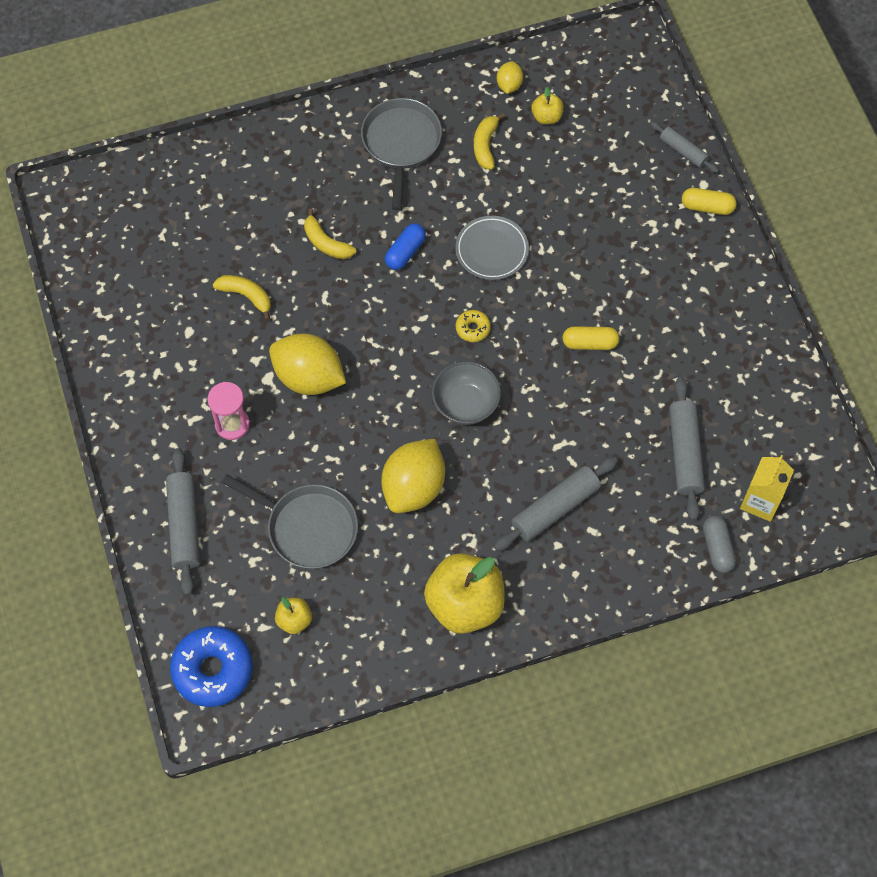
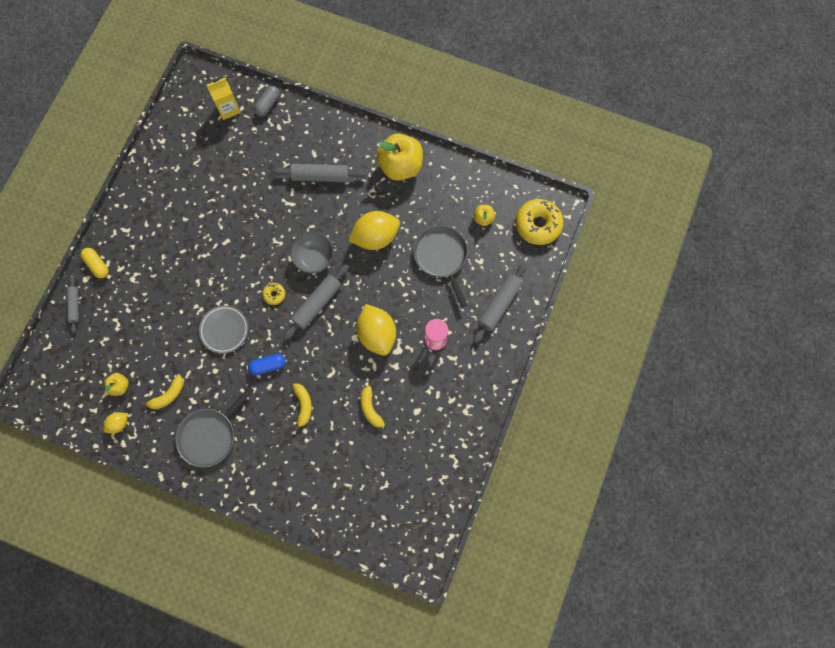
camera: 140 degrees left, 10 degrees up
(213, 670) = (538, 224): blue donut -> yellow donut
(590, 343) = (227, 241): yellow capsule -> none
(685, 453) = (238, 155): grey rolling pin -> grey rolling pin (317, 304)

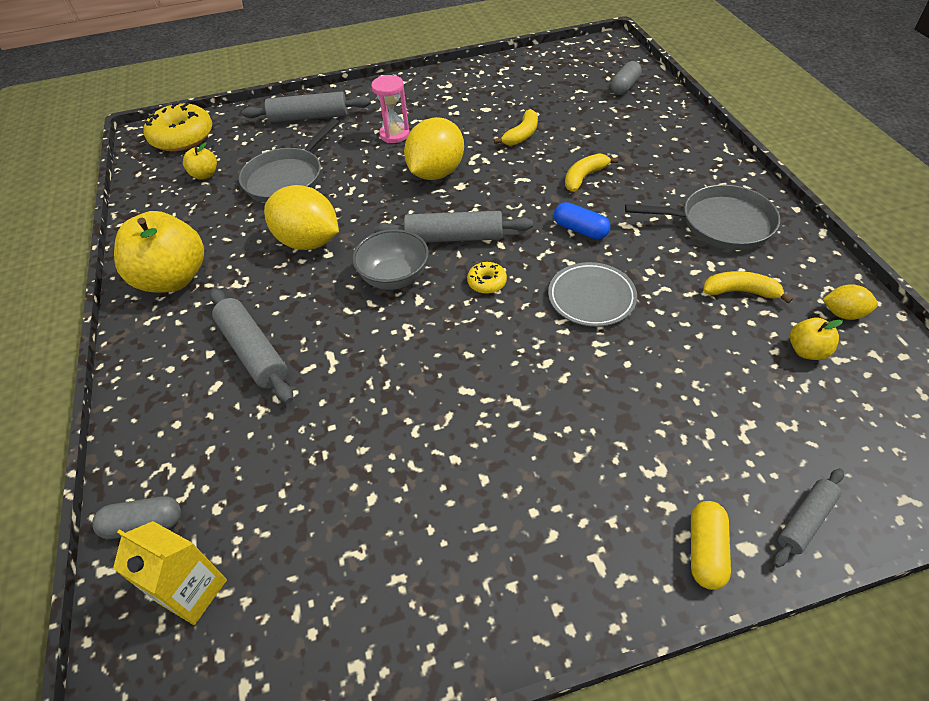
camera: 125 degrees left, 25 degrees down
(364, 516) = (624, 87): none -> grey capsule

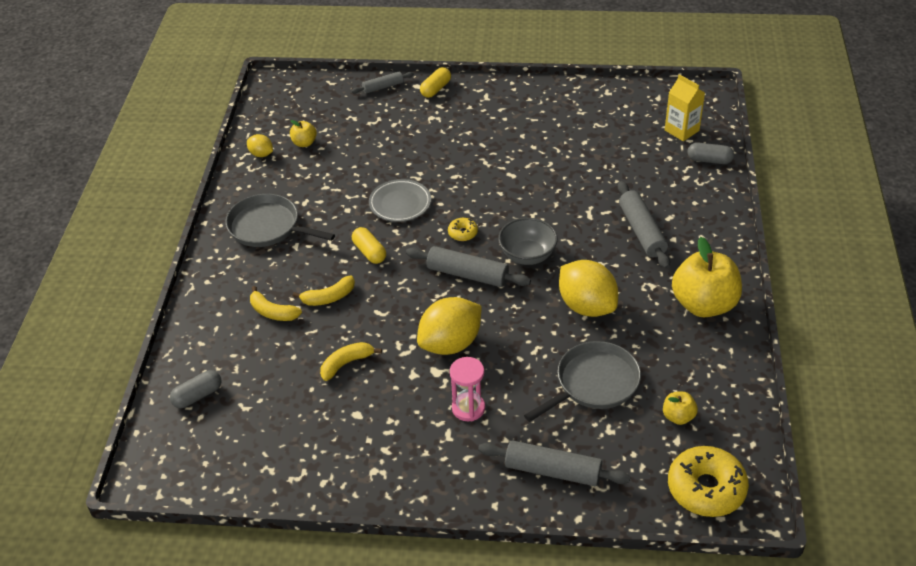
camera: 160 degrees left, 5 degrees down
(580, 230) = (369, 252): blue capsule -> yellow capsule
(740, 292) = (305, 181): yellow banana -> yellow banana (273, 312)

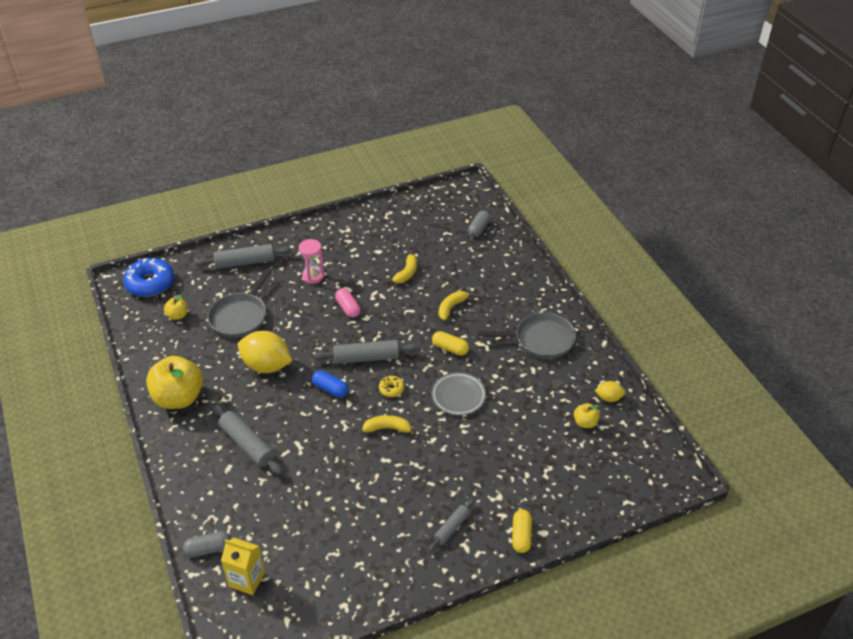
camera: 150 degrees right, 0 degrees up
(273, 312) = (480, 286): yellow banana -> yellow banana (388, 428)
(383, 87) = (573, 517): grey rolling pin -> grey rolling pin (451, 528)
(450, 344) = (348, 308): yellow lemon -> pink capsule
(527, 255) = (330, 389): grey bowl -> blue capsule
(706, 488) = (150, 283): yellow donut -> blue donut

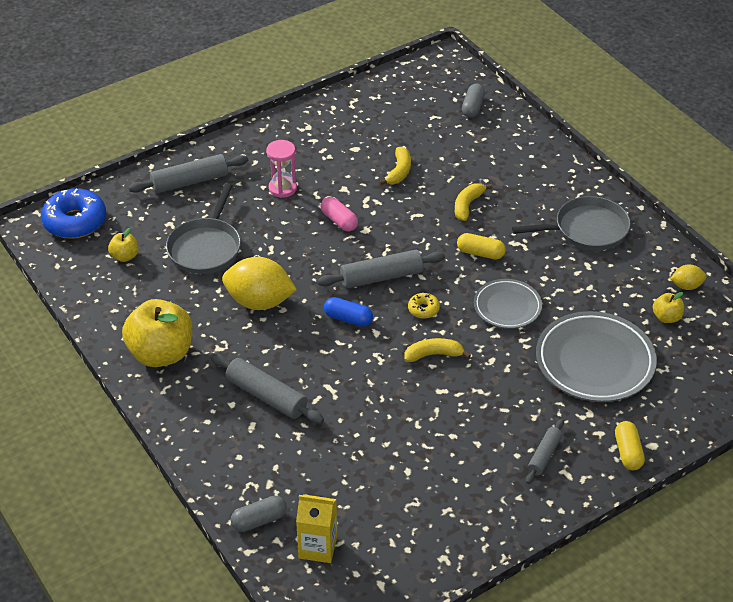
camera: 10 degrees left, 0 degrees up
(516, 452) = (595, 361): none -> grey plate

